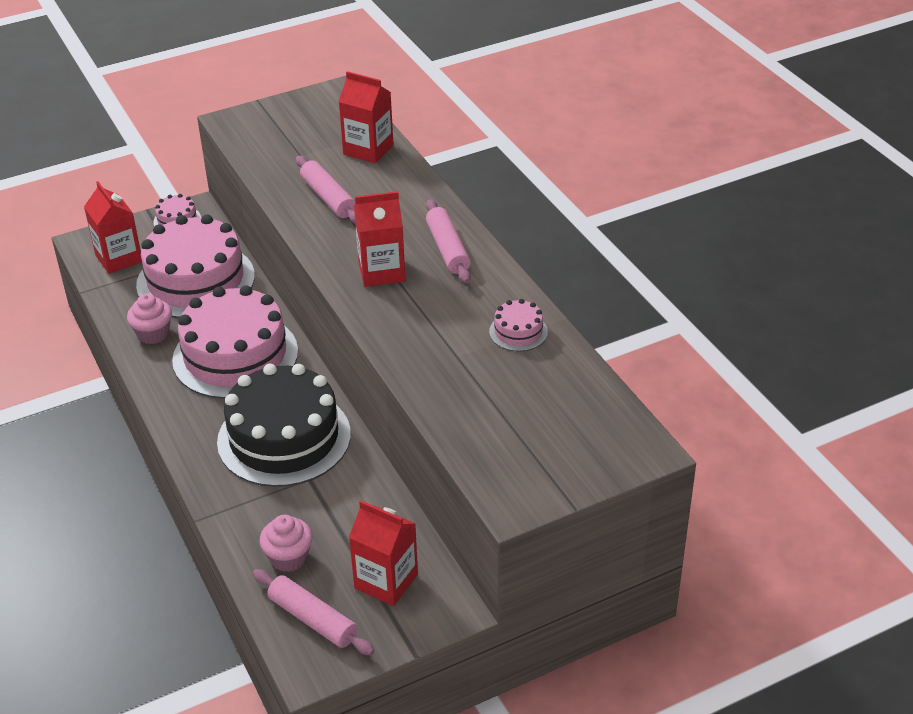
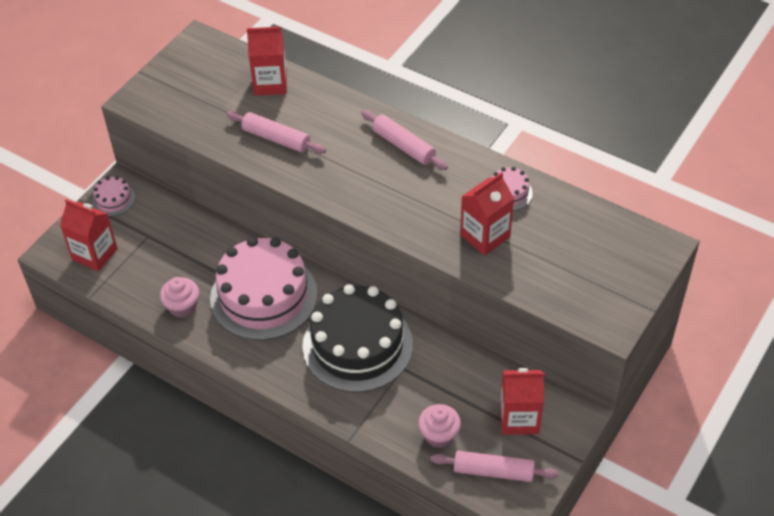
camera: 30 degrees left, 10 degrees up
(196, 280) = (176, 246): pink cake -> none
(381, 271) = (371, 185): red carton -> red carton (485, 236)

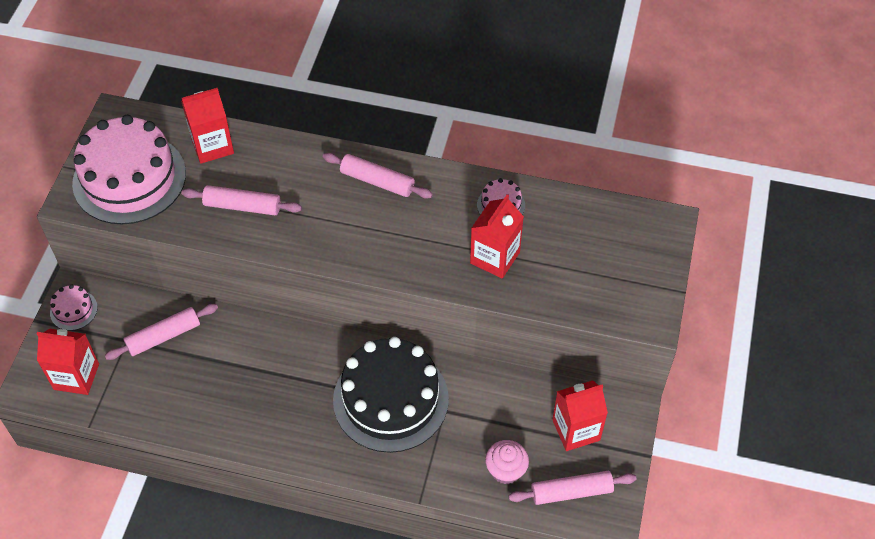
camera: 20 degrees left, 5 degrees up
(180, 240) = (164, 336): none -> pink rolling pin
(182, 307) = (194, 409): pink cupcake -> none
(264, 296) = (275, 373): pink cake -> pink cake (129, 178)

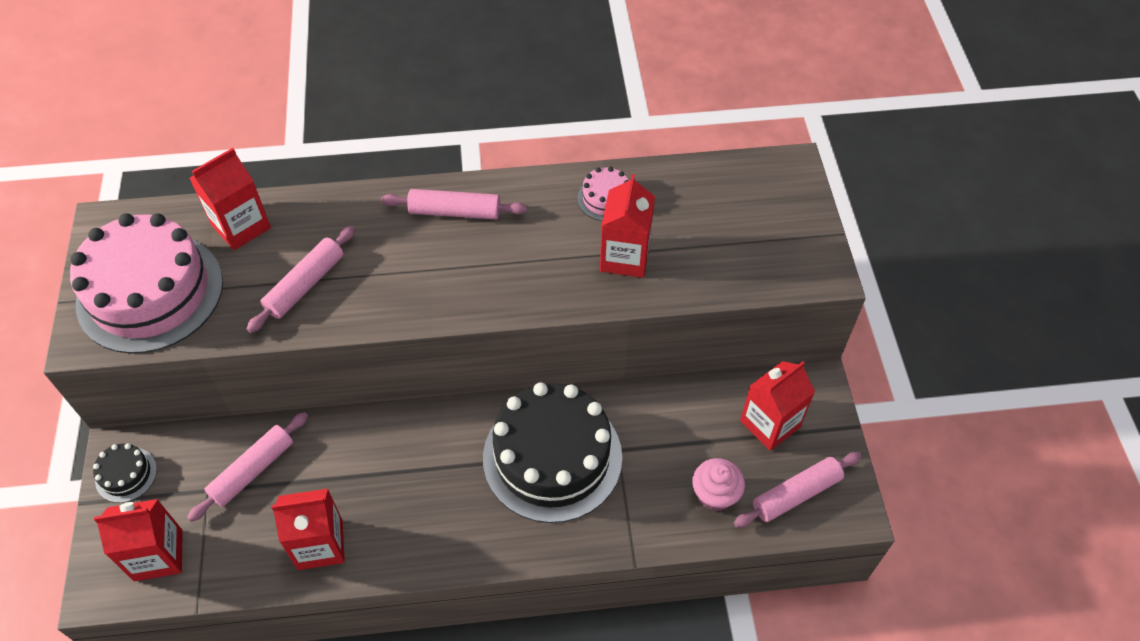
camera: 20 degrees left, 0 degrees up
(73, 310) = (126, 475): pink cake -> black cake
(192, 407) = (320, 544): none -> red carton
(242, 206) = (305, 285): pink rolling pin -> pink rolling pin turned 45 degrees counterclockwise

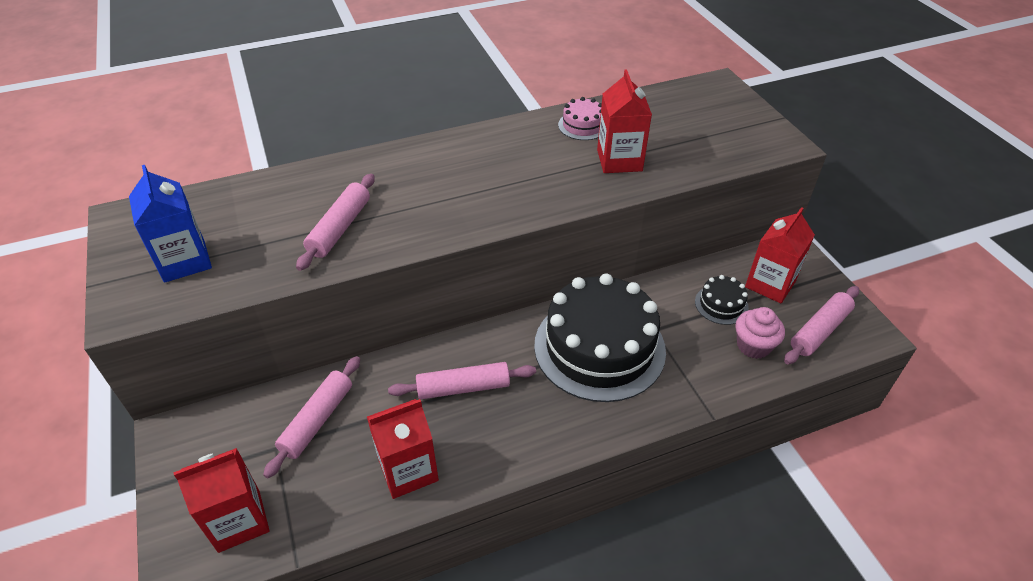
camera: 15 degrees left, 10 degrees down
(126, 475) = (184, 453): black cake -> black cake (721, 304)
(150, 292) = (184, 261): pink cake -> blue carton
(241, 226) = (261, 196): red carton -> none
(455, 212) = (457, 154): pink rolling pin -> pink rolling pin (463, 388)

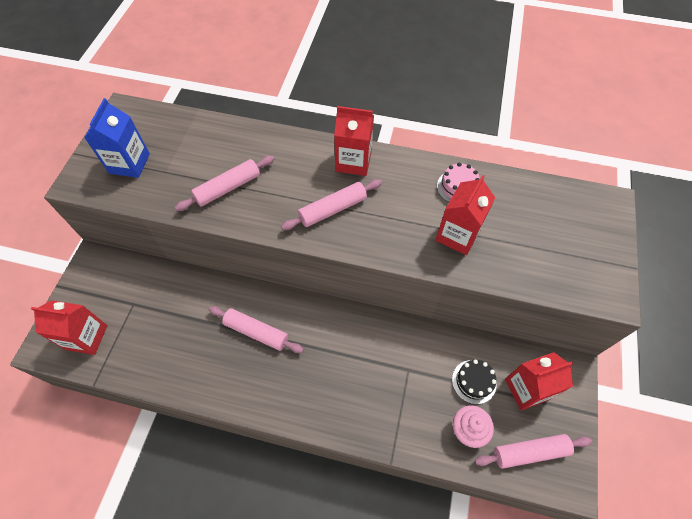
camera: 35 degrees right, 15 degrees up
(317, 420) = (165, 300): pink rolling pin -> pink rolling pin (333, 209)
(408, 470) = (186, 367): red carton -> red carton (353, 161)
(599, 347) = (360, 359): black cake -> none

